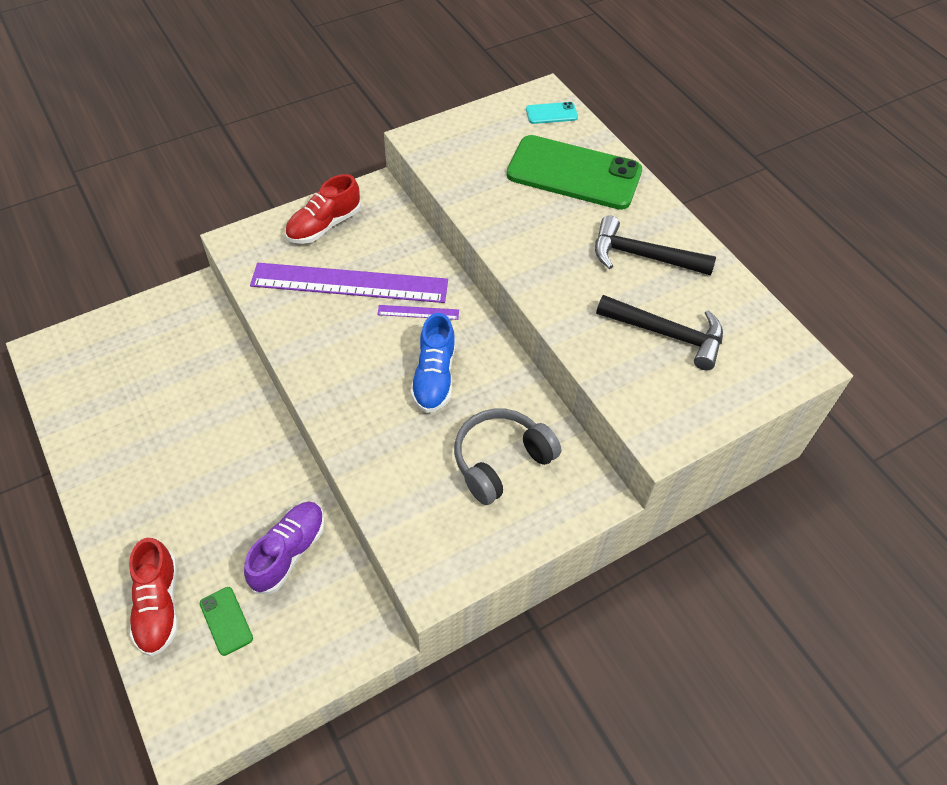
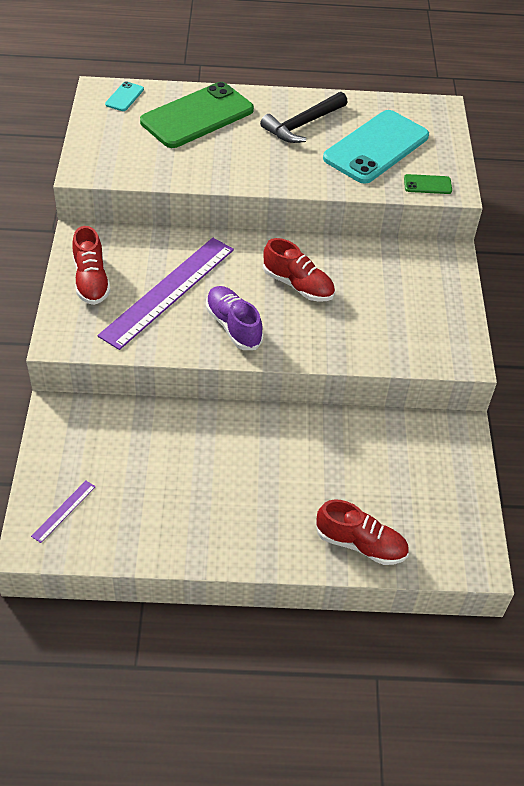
camera: 60 degrees left, 5 degrees down
(226, 621) = (399, 507): green phone -> green phone (427, 185)
(289, 552) = (365, 448): purple shoe -> purple shoe (233, 326)
(418, 312) = (230, 267): purple ruler -> purple ruler (63, 511)
(434, 377) = (298, 285): blue shoe -> red shoe
(501, 461) = (394, 285): grey headphones -> none
(667, 334) = (376, 147): black hammer -> turquoise phone

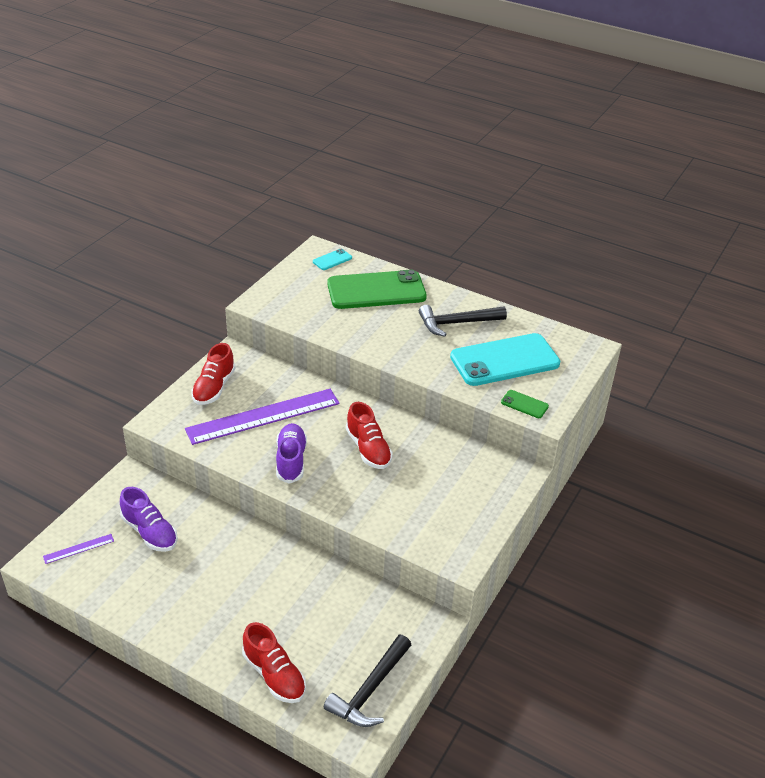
camera: 30 degrees right, 10 degrees down
(125, 461) = (150, 532): none -> purple shoe
(455, 516) = (370, 690): none -> black hammer

